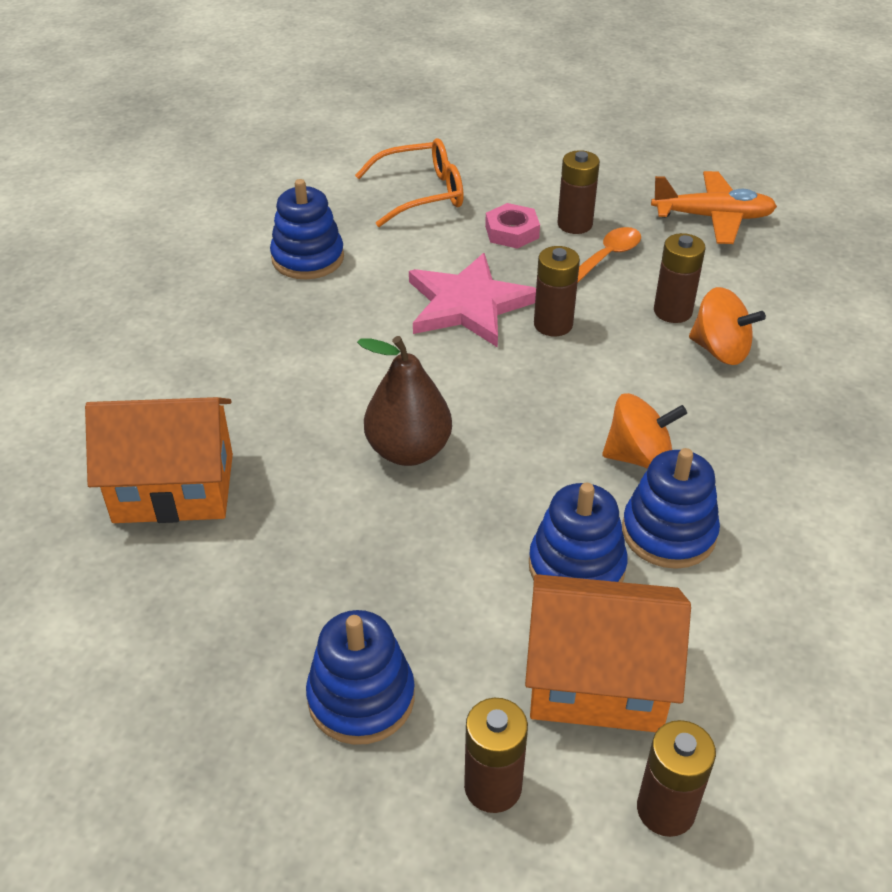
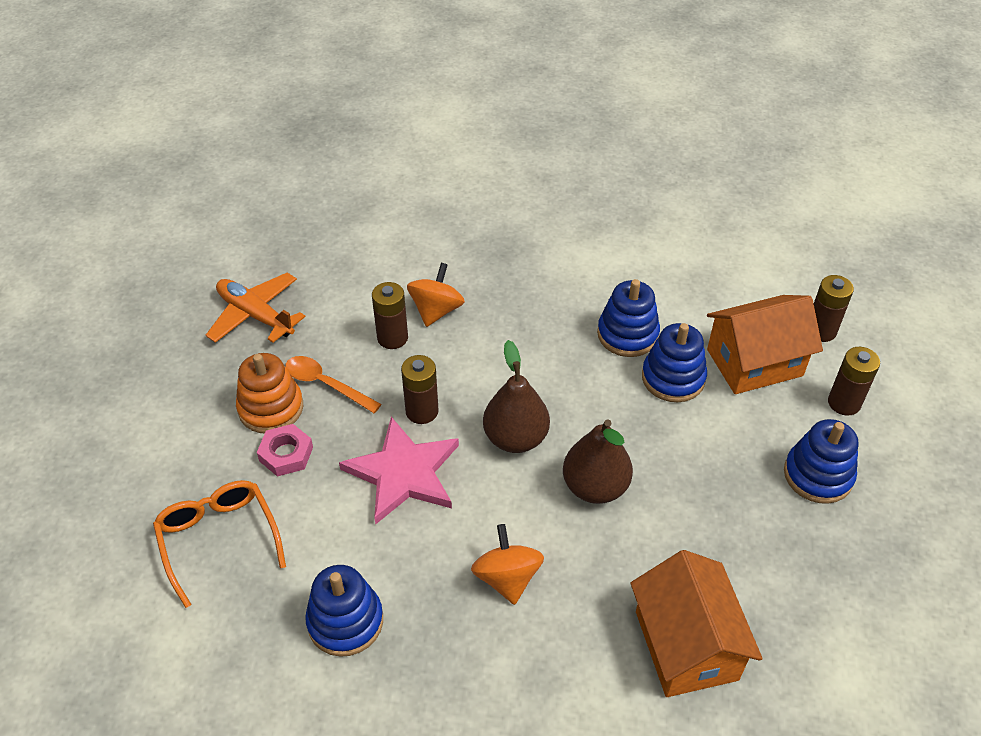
camera: 100 degrees left, 5 degrees up
(498, 393) = (515, 438): none -> brown pear
(574, 224) = (271, 408): brown battery -> orange stacking toy
(597, 680) = (754, 362): orange house -> orange house turned 75 degrees clockwise
(639, 457) = (562, 351): orange spinning top -> orange spinning top (507, 578)
(712, 217) = (256, 315): orange plane -> orange plane turned 45 degrees counterclockwise

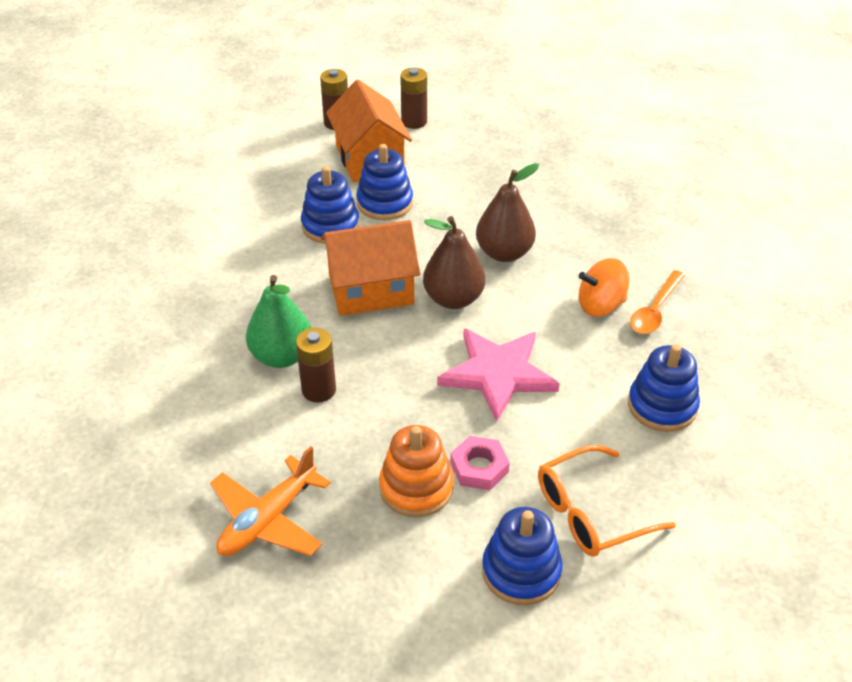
camera: 90 degrees left, 5 degrees down
(326, 384) = (383, 442): orange spoon -> orange spoon (655, 310)
(422, 411) = (421, 363): brown battery -> none
(436, 310) = (282, 356): orange spinning top -> green pear
(686, 645) = (640, 215): orange house -> orange house (371, 290)
(818, 475) = (484, 141): blue stacking toy -> blue stacking toy (521, 571)

